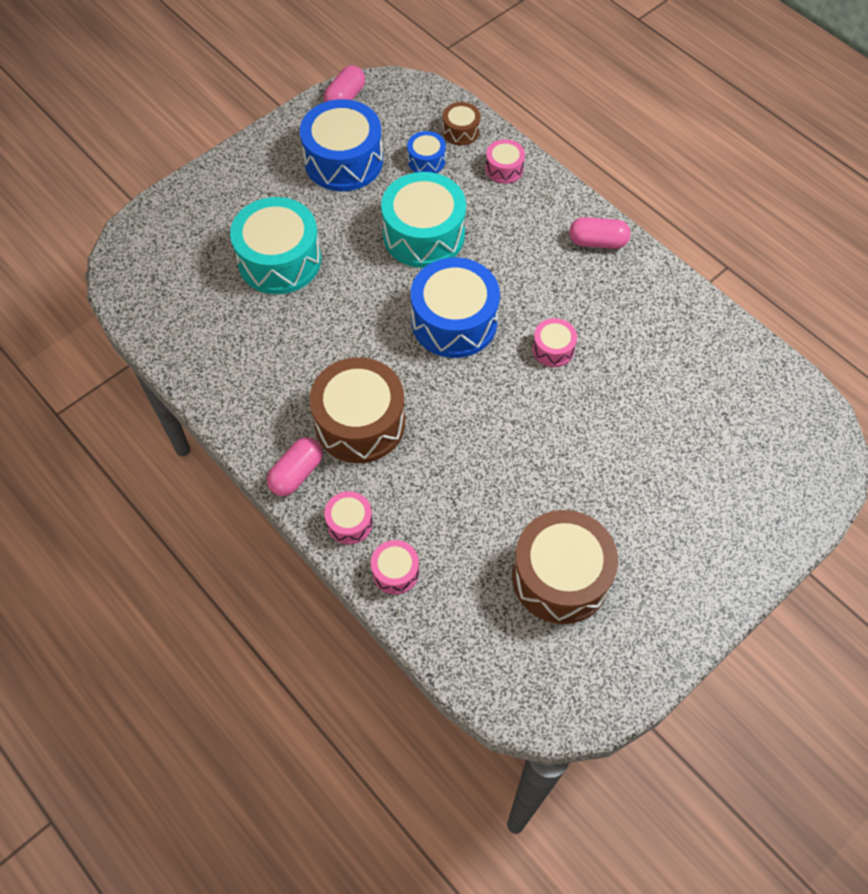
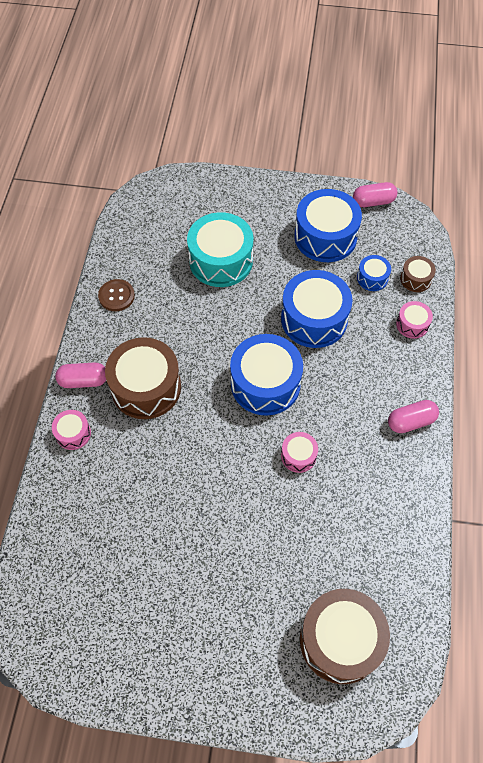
camera: 50 degrees right, 0 degrees up
(224, 377) = (116, 296): none -> brown button
(395, 572) = (60, 483): pink drum -> none
(424, 235) = (314, 319): turquoise drum -> blue drum
(560, 576) = (131, 583): brown drum -> brown drum (340, 640)
(597, 242) = (411, 421): pink capsule -> pink capsule turned 75 degrees counterclockwise

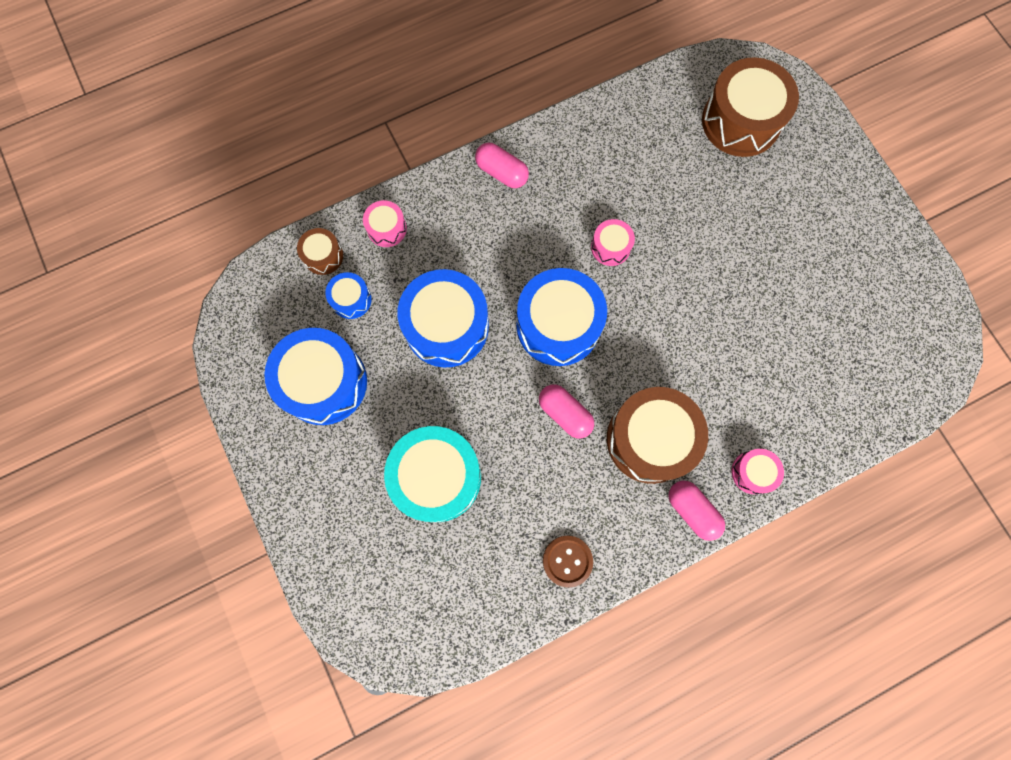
camera: 125 degrees left, 15 degrees up
(373, 202) = (235, 361): pink capsule -> pink capsule (565, 413)

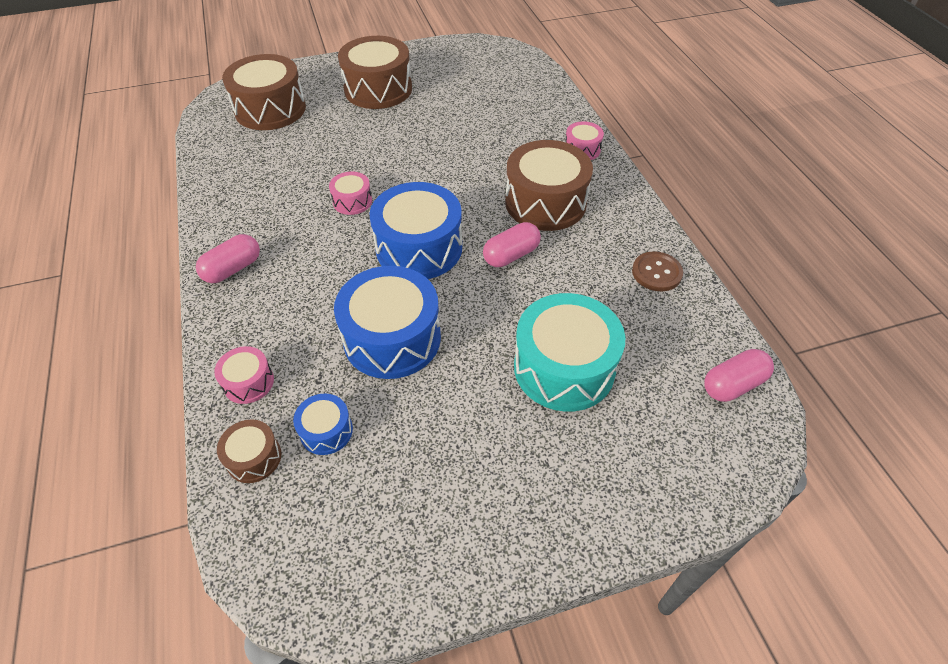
camera: 80 degrees left, 25 degrees down
(324, 382) = (428, 474): blue drum -> none
(692, 510) = (612, 187): pink capsule -> pink capsule (733, 384)
(810, 222) = (378, 89): none -> brown drum

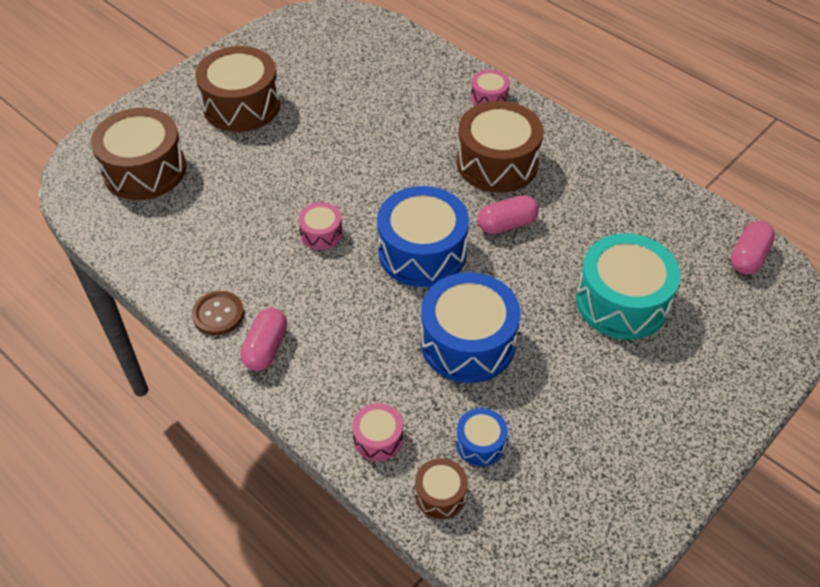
camera: 30 degrees left, 0 degrees up
(511, 255) = (506, 224): pink capsule -> pink capsule turned 45 degrees clockwise
(656, 273) = (632, 189): brown button -> brown button (218, 314)

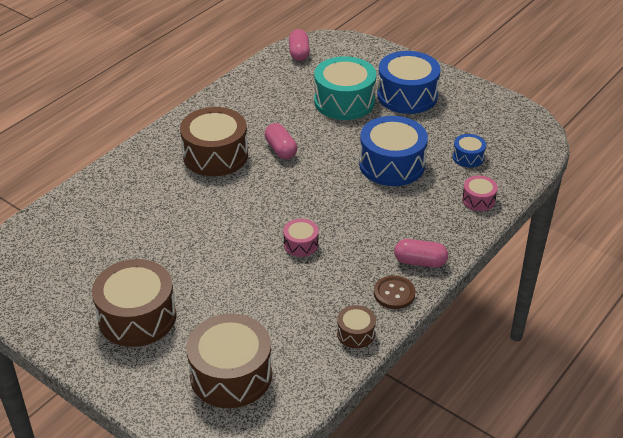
camera: 95 degrees left, 10 degrees down
(422, 252) = (313, 189): blue drum -> blue drum (407, 96)
(440, 494) = (508, 172): brown drum -> brown drum (355, 333)
(489, 98) = (136, 161): pink drum -> none
(748, 257) = (299, 53): pink capsule -> pink capsule turned 60 degrees clockwise

